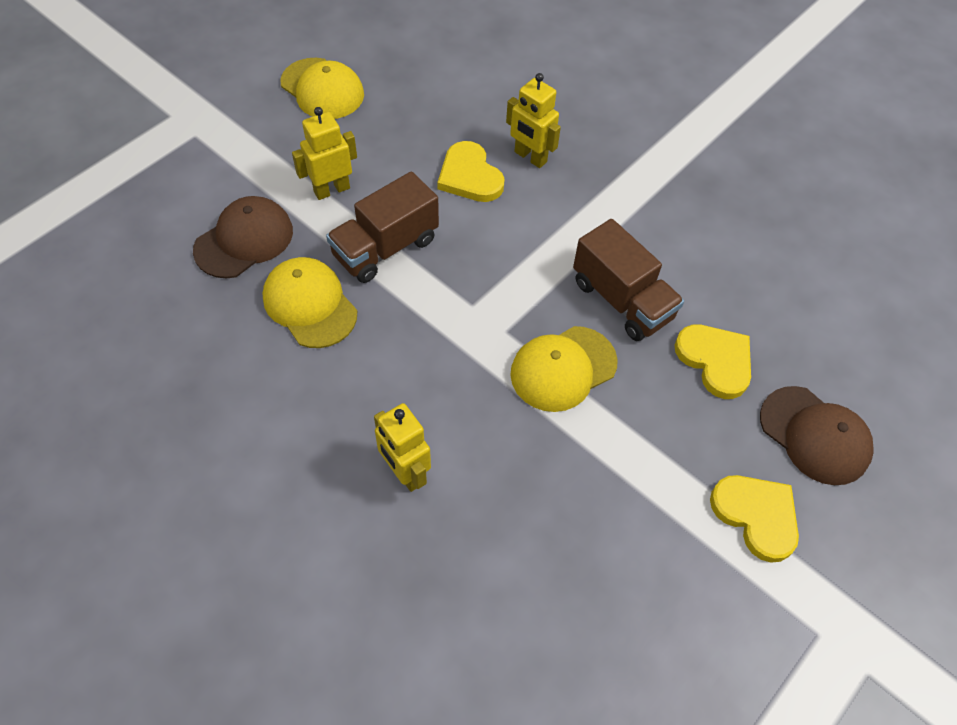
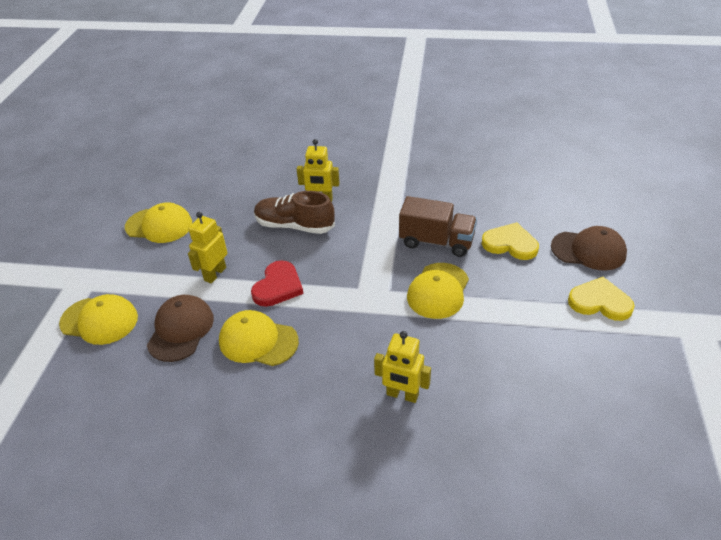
camera: 30 degrees left, 15 degrees down
(176, 178) = (99, 320): none -> yellow cap
(385, 248) = (278, 286): brown truck -> red heart
(470, 176) = (294, 226): yellow heart -> brown shoe

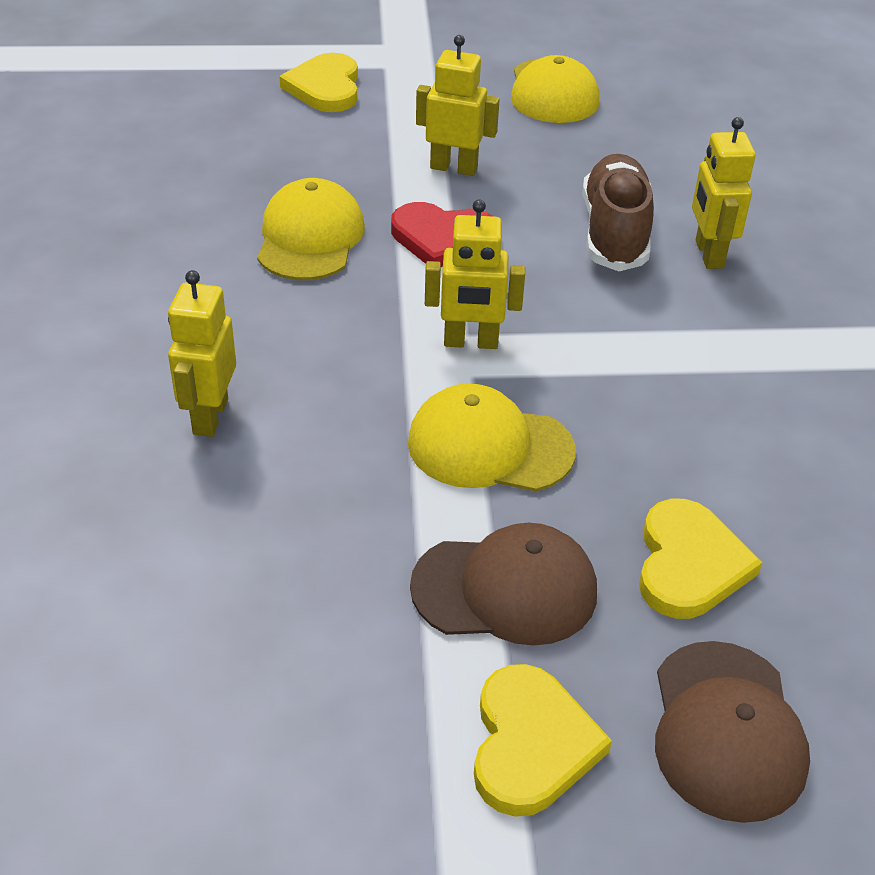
camera: 75 degrees right, 0 degrees up
(99, 320) = (325, 87): yellow cap -> yellow heart
(181, 330) = (320, 160): brown cap -> brown cap (505, 589)
(365, 287) = (471, 342): none -> yellow robot
(436, 241) = (646, 434): brown truck -> none

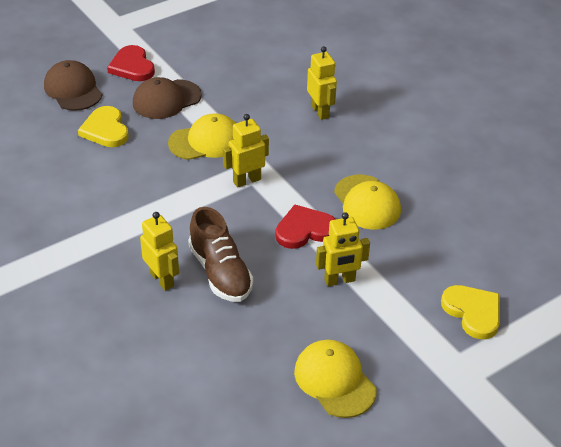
camera: 150 degrees right, 0 degrees up
(531, 744) = (132, 66): yellow heart -> red heart

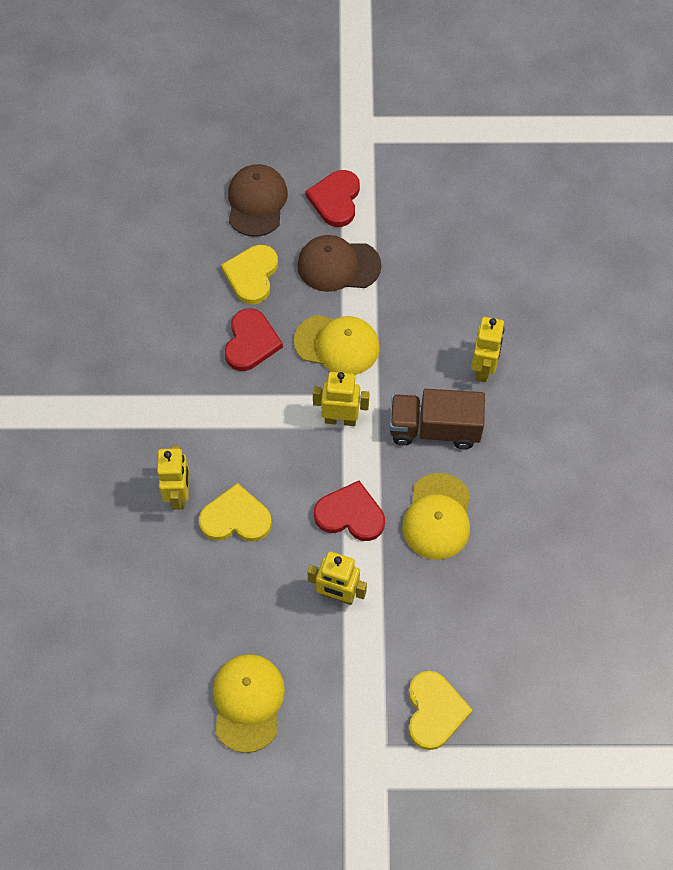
camera: 35 degrees right, 20 degrees up
(139, 166) = (251, 342): none -> red heart
(220, 272) = (236, 518): brown shoe -> yellow heart
(318, 157) = (434, 429): none -> brown truck

